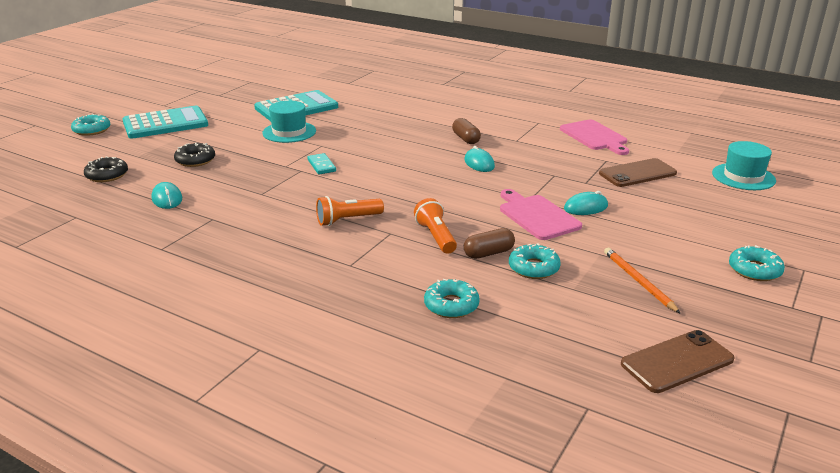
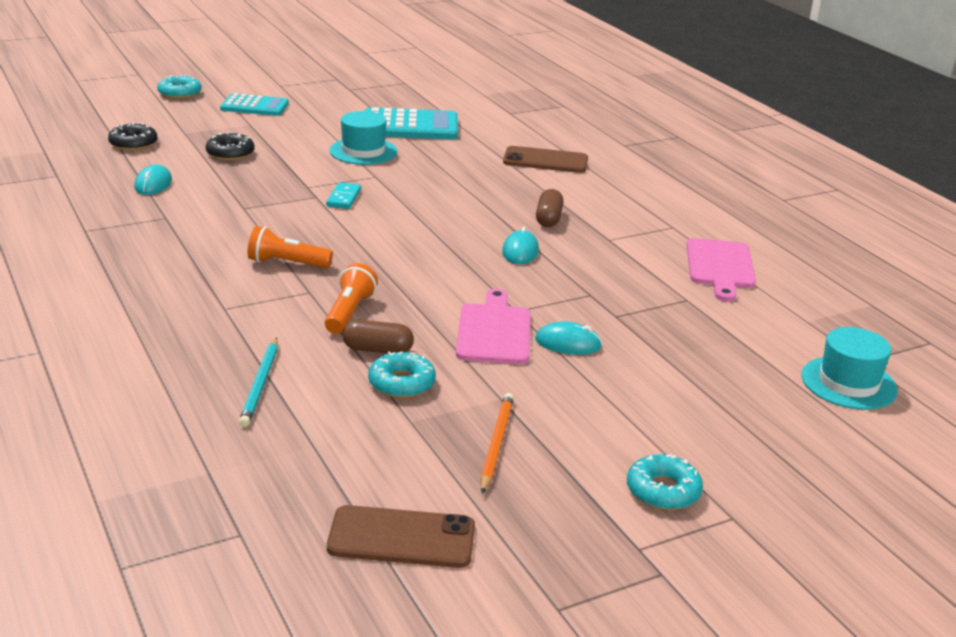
camera: 30 degrees right, 0 degrees up
(165, 124) = (254, 106): turquoise calculator -> turquoise calculator, size x0.66
(451, 305) = (260, 384): turquoise donut -> turquoise pencil
(637, 173) = (702, 328): brown phone -> brown phone (545, 161)

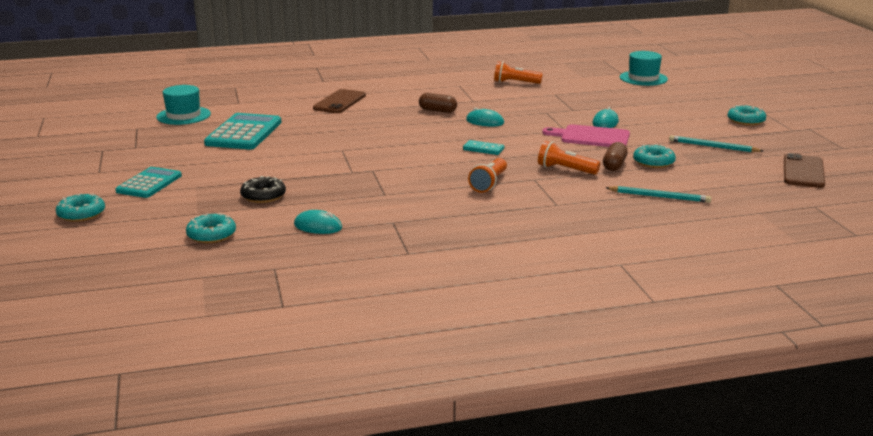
camera: 75 degrees left, 5 degrees down
(133, 144) = (211, 235): black donut -> turquoise donut
(344, 198) = (380, 161): turquoise domino -> turquoise domino (483, 149)
(363, 151) = (288, 150): turquoise hat -> turquoise hat (183, 115)
(496, 443) = (713, 147): orange pencil -> turquoise pencil
(720, 267) = (515, 83): pink cutting board -> orange flashlight

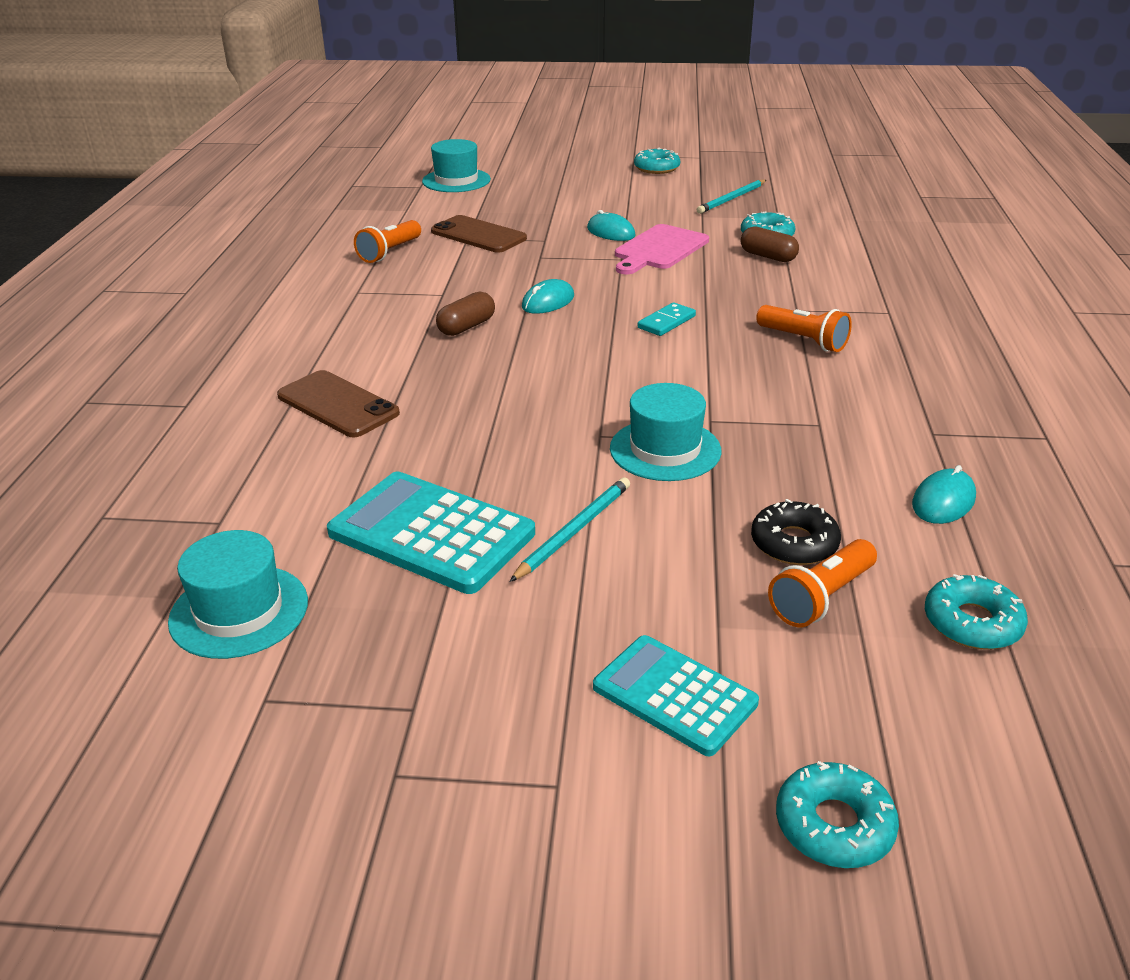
camera: 70 degrees left, 10 degrees up
(335, 164) = (665, 450): none -> turquoise hat
(565, 170) = (771, 285): orange flashlight -> orange flashlight (822, 598)
(659, 197) = (878, 254): turquoise pencil -> turquoise pencil (574, 531)
(803, 172) = (826, 180): brown phone -> brown phone (478, 235)

